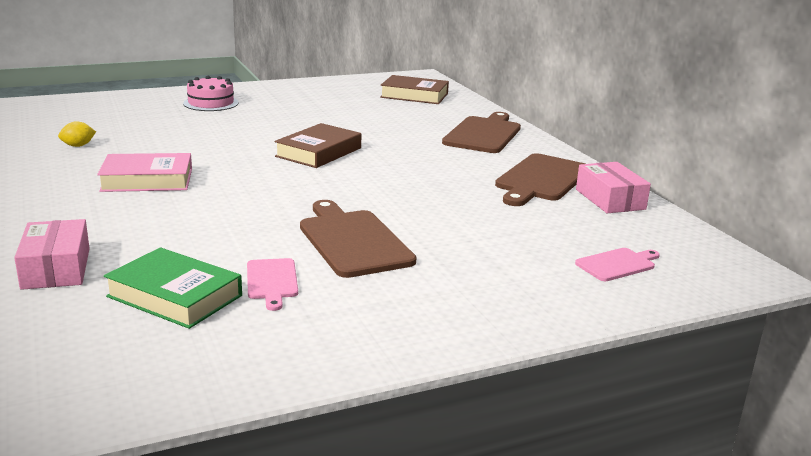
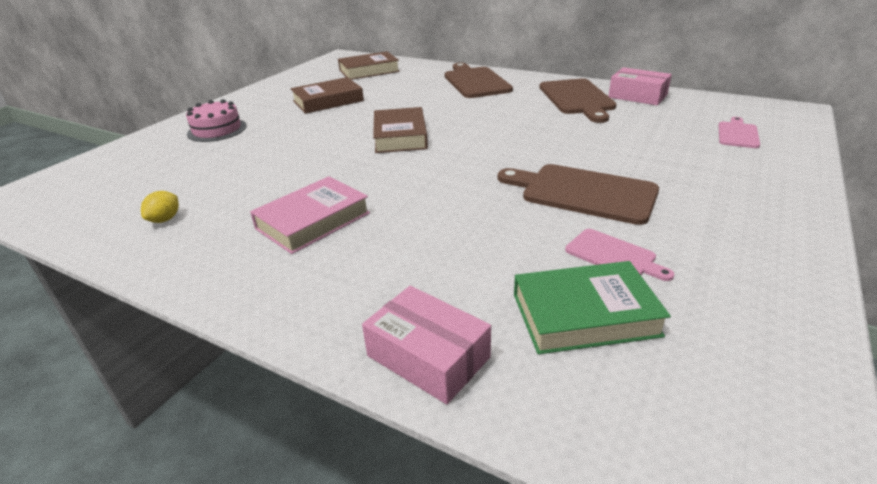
camera: 35 degrees left, 10 degrees up
(327, 108) = (328, 101): none -> brown book

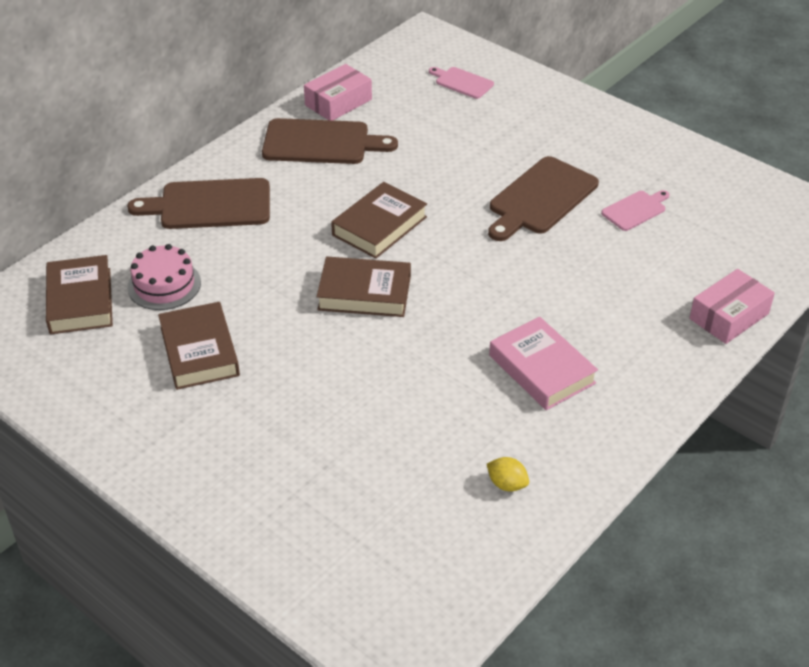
camera: 80 degrees left, 10 degrees up
(217, 130) = (254, 469): pink cake -> pink cake (164, 285)
(486, 130) = (379, 226): none -> brown book
(584, 315) = (698, 241): green book -> none

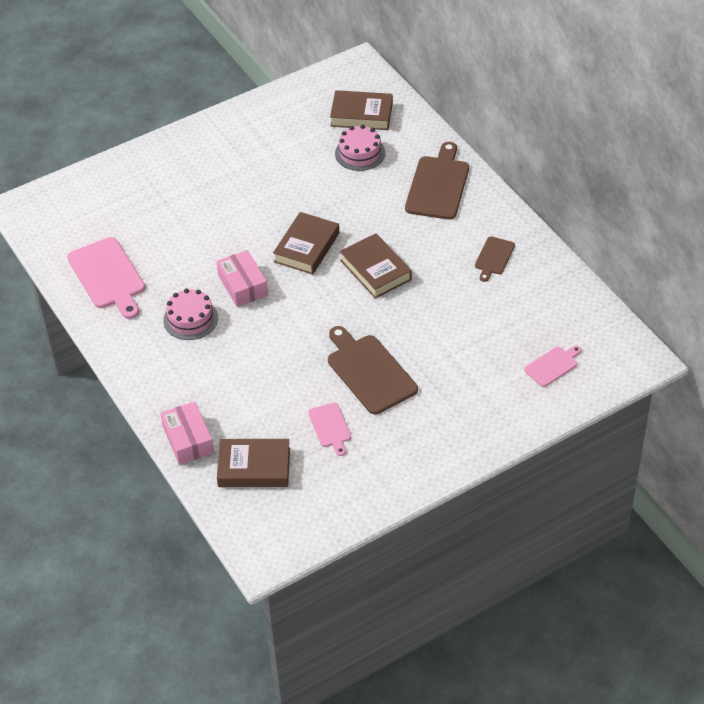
camera: 110 degrees right, 5 degrees up
(199, 351) = (288, 161): brown book -> brown book (254, 467)
(321, 142) = (494, 257): brown cutting board -> brown cutting board, size x0.54
(338, 102) = (548, 278): pink box -> pink box (243, 285)
(507, 484) = (108, 276): yellow lemon -> pink cutting board
(541, 369) = (190, 319): pink book -> pink cake

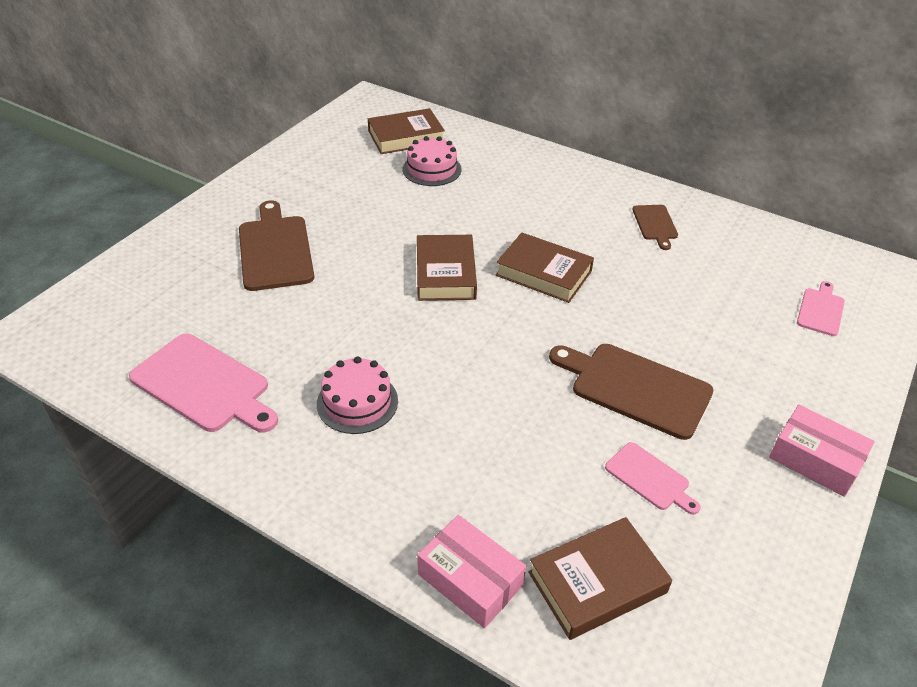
camera: 30 degrees left, 5 degrees down
(243, 285) = (398, 338): pink box -> pink box (815, 459)
(438, 185) = (537, 176): brown cutting board -> brown cutting board (275, 250)

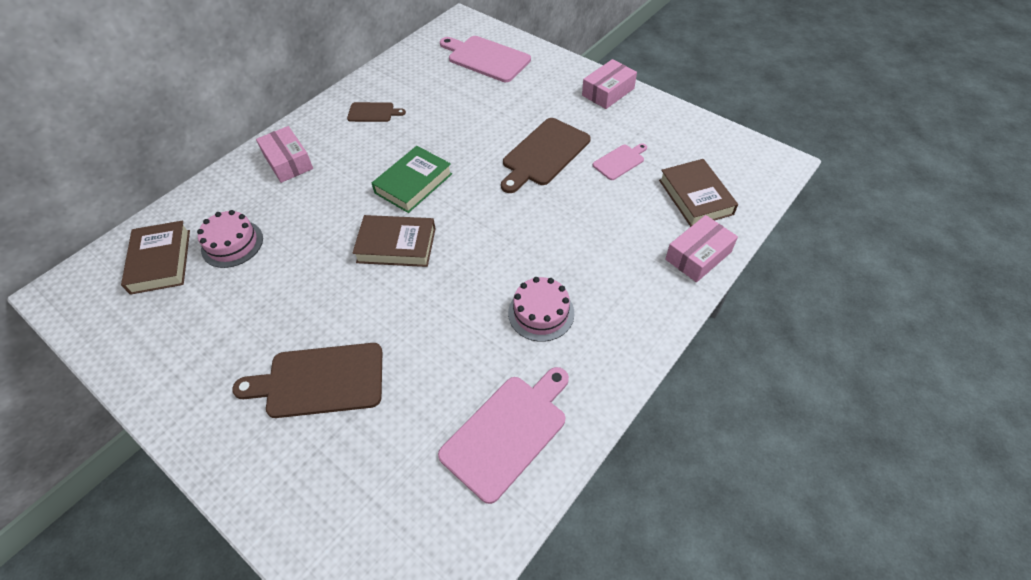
camera: 80 degrees left, 10 degrees up
(543, 273) = (413, 183): brown book -> green book
(551, 179) = (288, 162): none -> pink box
(821, 310) = (486, 58): pink cutting board -> pink cutting board, size x1.85

